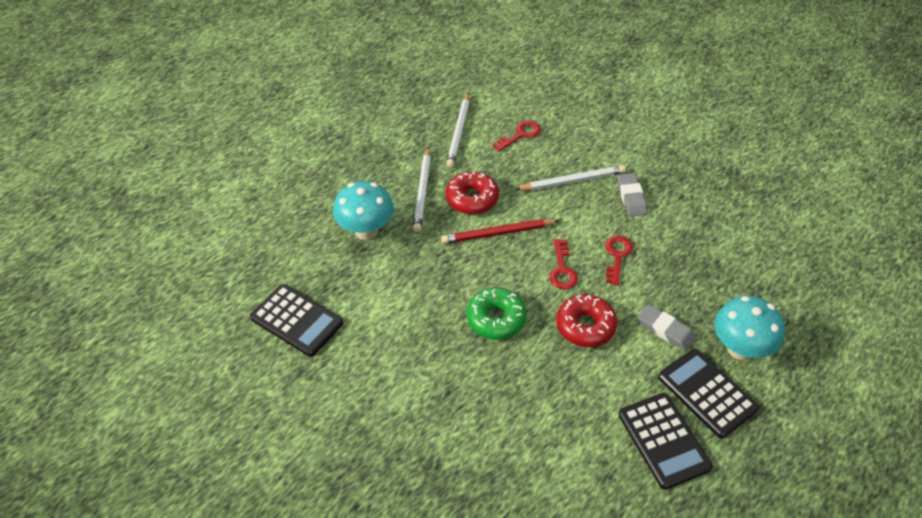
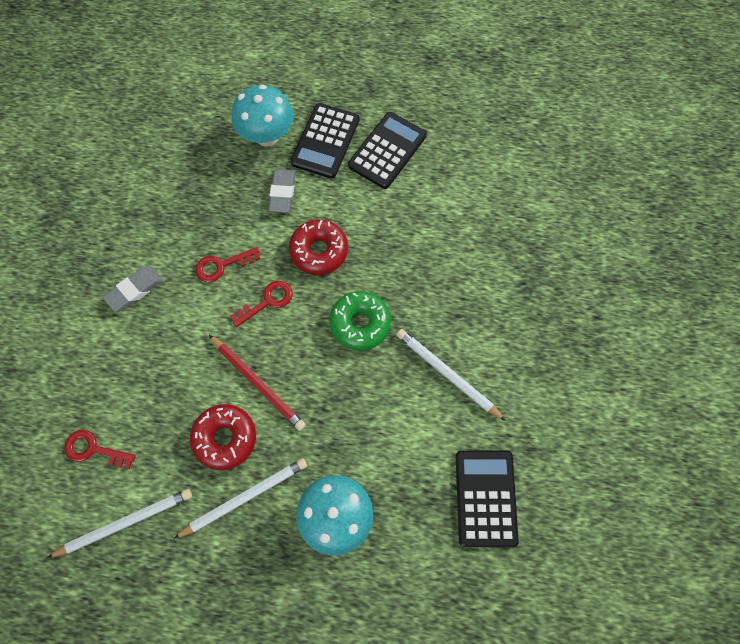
camera: 125 degrees left, 20 degrees up
(572, 181) = (141, 355): white pencil -> white pencil (447, 374)

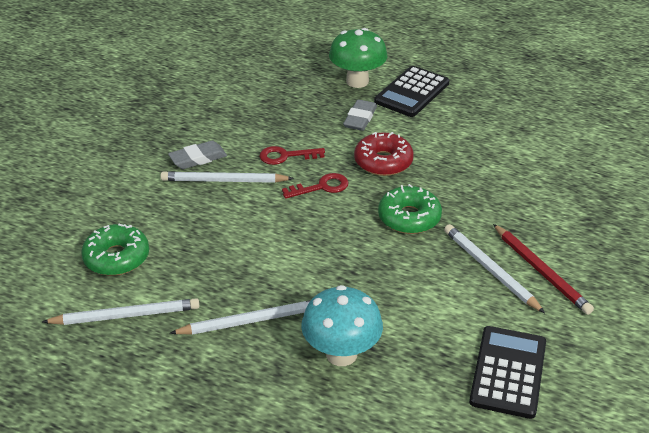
camera: 15 degrees right, 30 degrees down
(93, 449) = (117, 258): red key -> green donut
(170, 316) = (224, 180): none -> white pencil
(225, 438) = (246, 274): red donut -> none
(257, 383) = (292, 241): red pencil -> red pencil (540, 271)
(267, 136) = (357, 81): turquoise mushroom -> green mushroom
(387, 151) = (471, 107): black calculator -> none

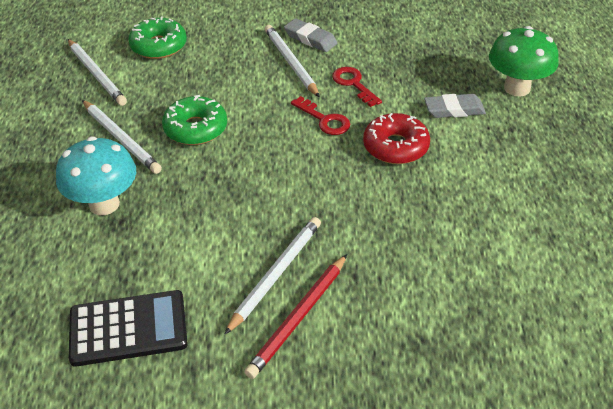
camera: 65 degrees right, 5 degrees up
(409, 218) = (319, 191): green donut -> green donut (195, 129)
(412, 92) = (535, 130): black calculator -> none

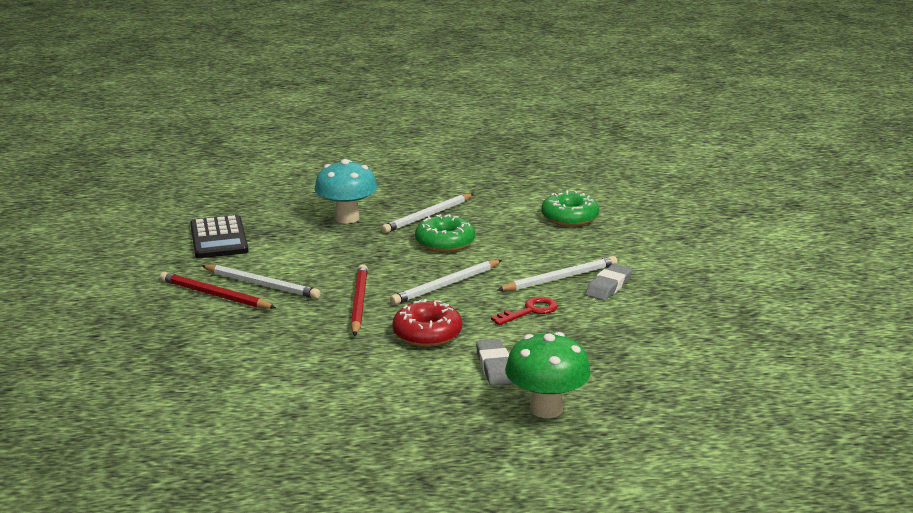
camera: 85 degrees right, 20 degrees down
(96, 74) = (517, 198): white pencil -> white pencil (446, 285)
(324, 120) = (466, 298): red key -> none
(329, 193) = (359, 303): none -> red pencil

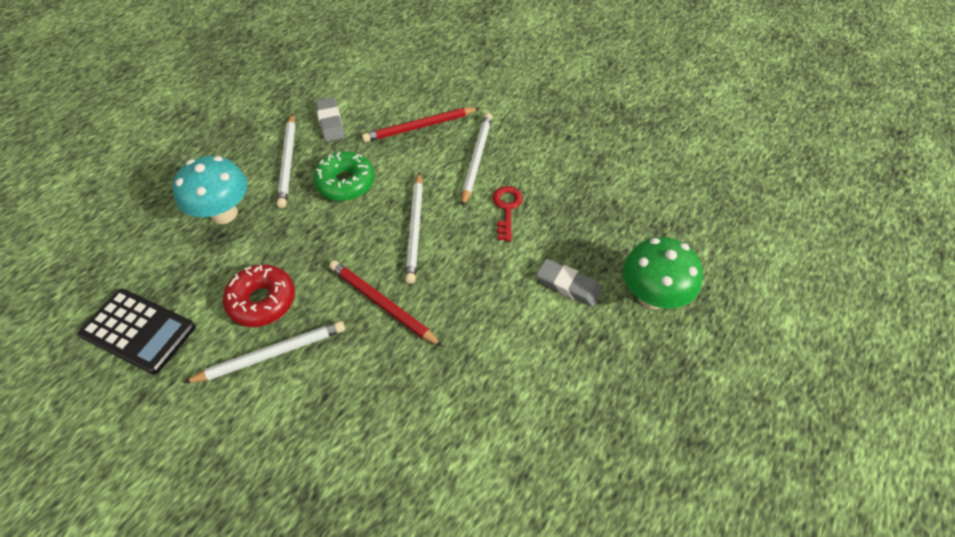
camera: 50 degrees left, 30 degrees up
(215, 295) = (249, 404): red pencil -> red pencil (420, 127)
(427, 334) = (479, 293): red donut -> red donut (262, 301)
(569, 218) = (392, 91): green donut -> none
(608, 286) = (515, 144): grey eraser -> grey eraser (330, 123)

